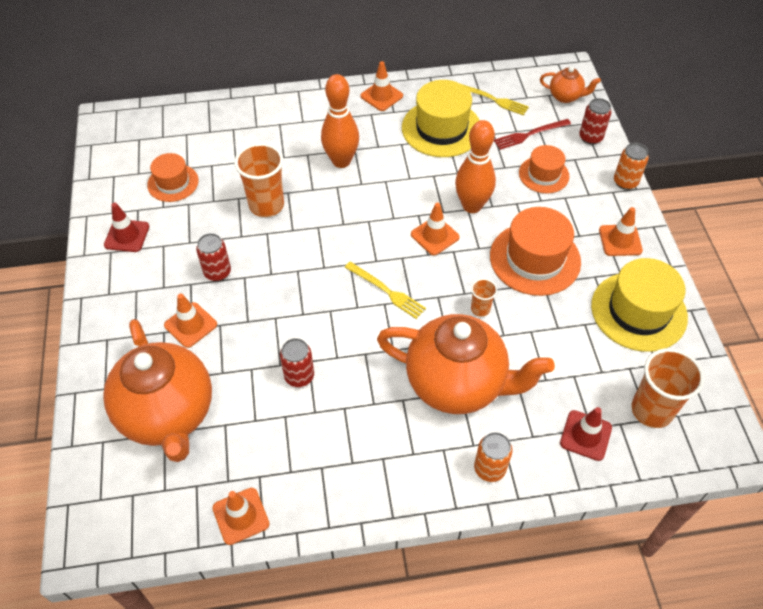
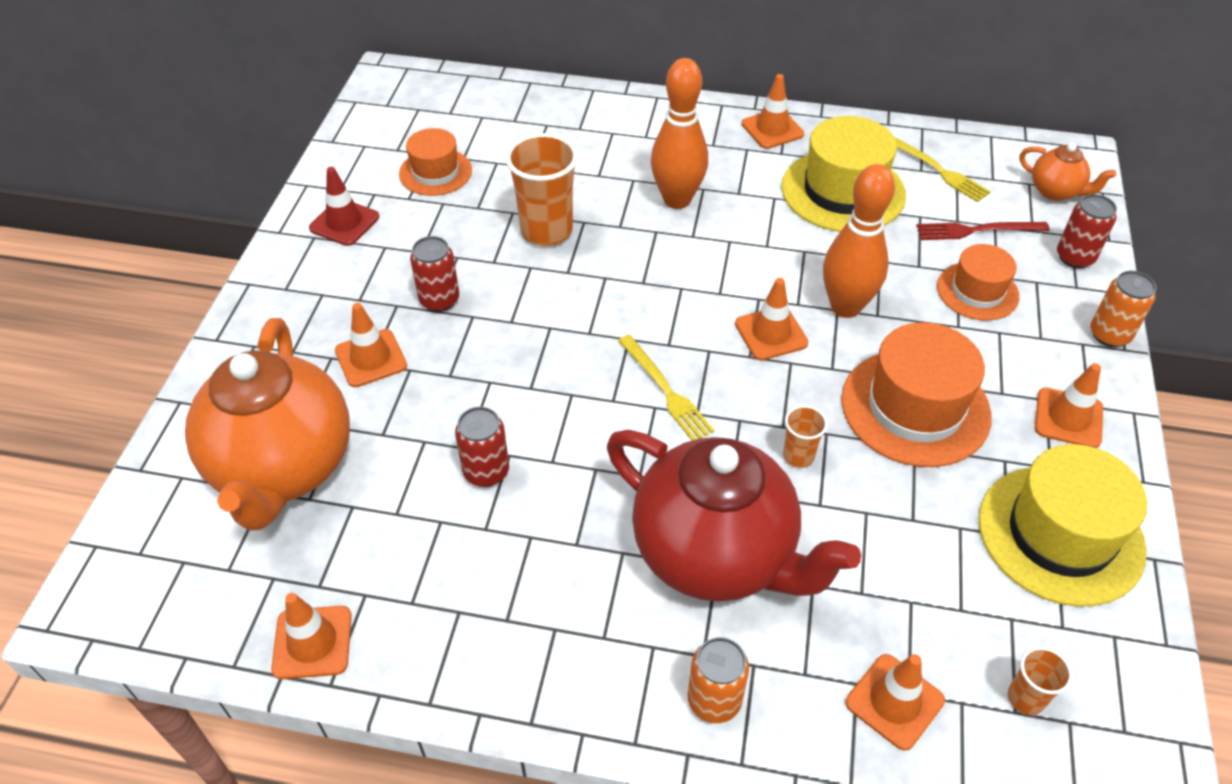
camera: 20 degrees right, 5 degrees down
(457, 384) = (716, 555): orange teapot -> red teapot
(585, 435) = (894, 701): red traffic cone -> orange traffic cone
(651, 410) = (1025, 698): orange cup -> orange cup, size x0.51

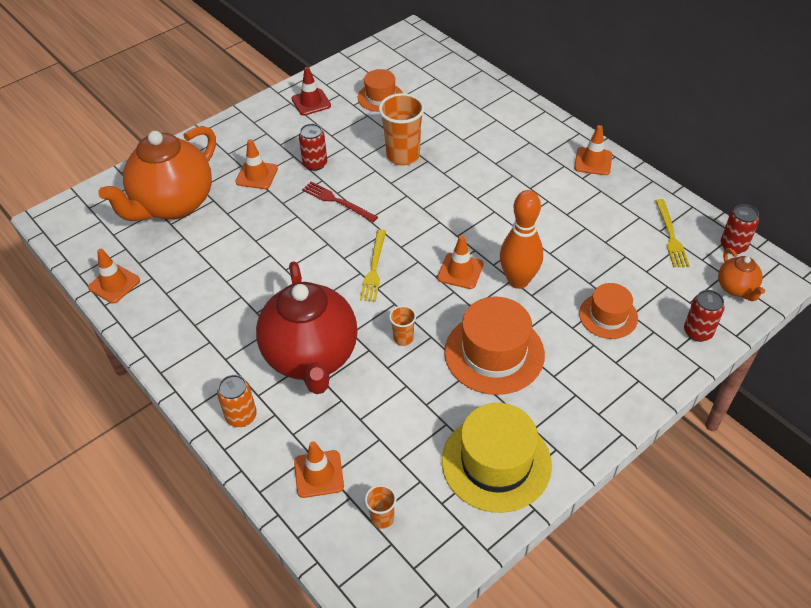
camera: 40 degrees right, 0 degrees up
(486, 471) = (252, 256): red can -> red can (733, 246)
(677, 199) = (490, 174): orange bowling pin -> none
(843, 191) = (594, 218): yellow hat -> none
(977, 230) = (652, 283): red fork -> red fork (337, 201)
(1068, 418) = (576, 412): orange traffic cone -> none
(1109, 335) = (662, 386): orange can -> none

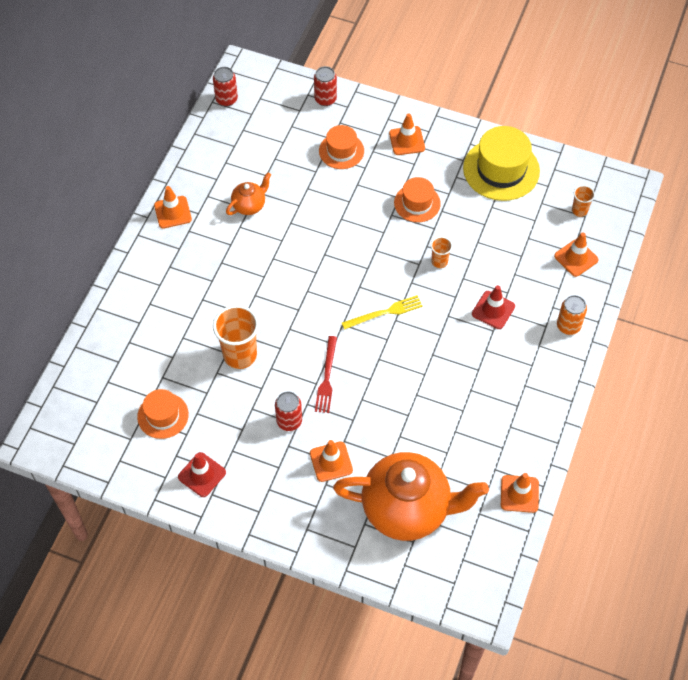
camera: 120 degrees left, 10 degrees up
(311, 357) = (493, 310): red teapot -> red traffic cone
(460, 271) = (353, 254): orange traffic cone -> orange traffic cone (407, 141)
(494, 353) = (417, 203): orange hat -> orange hat, size x0.60
(518, 280) = (340, 214): orange bowling pin -> none
(671, 236) = (236, 138): yellow fork -> none
(736, 288) = (270, 88): orange teapot -> orange teapot (249, 205)

